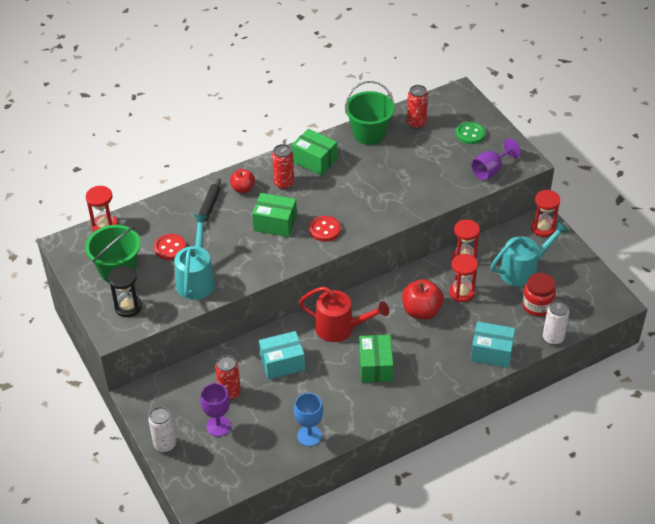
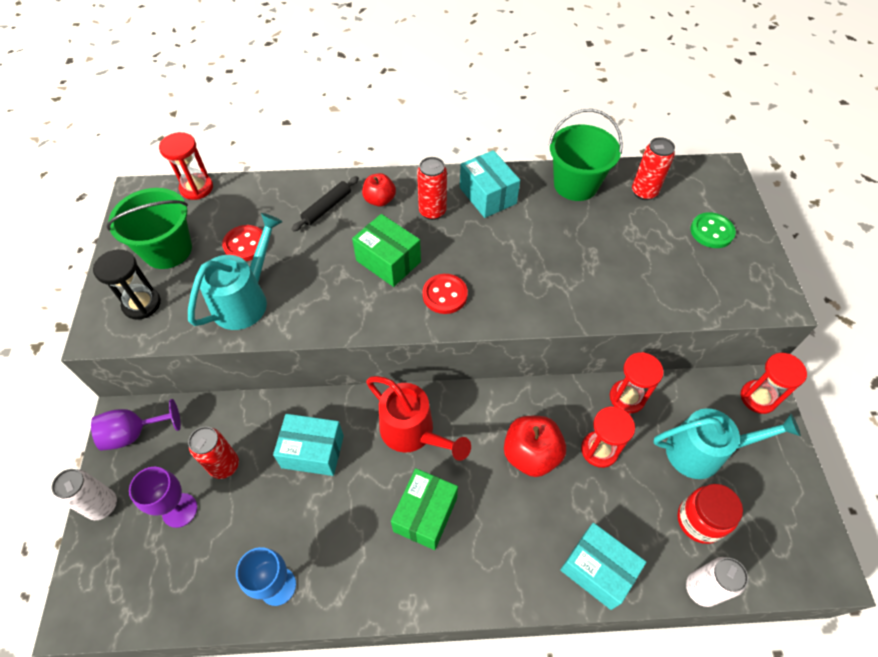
camera: 25 degrees right, 10 degrees up
(315, 160) = (487, 195): green box -> turquoise box
(490, 170) = (717, 295): purple goblet -> purple goblet (134, 433)

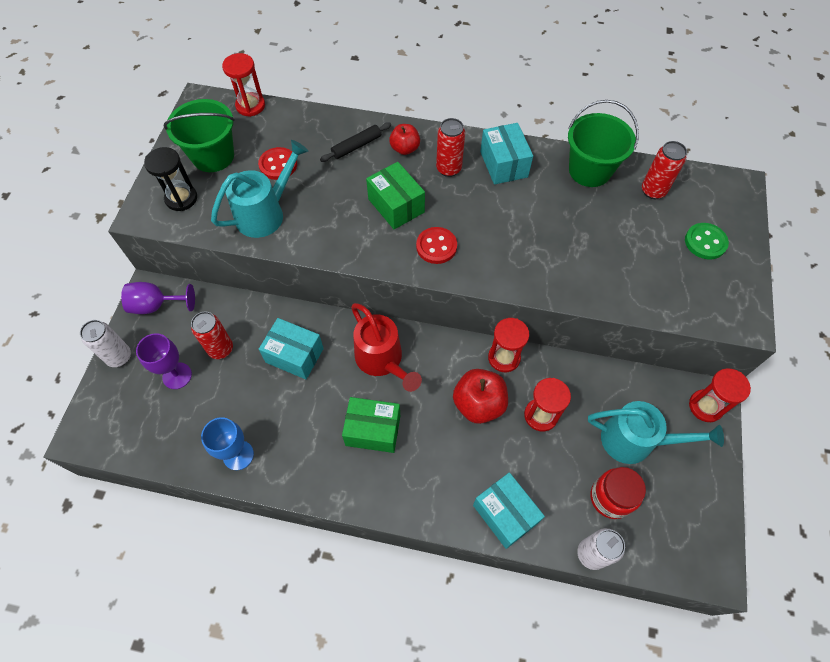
camera: 15 degrees right, 5 degrees up
(425, 514) = (373, 430): green box -> green box turned 60 degrees clockwise
(627, 397) = (581, 376): red hourglass -> red hourglass (504, 358)

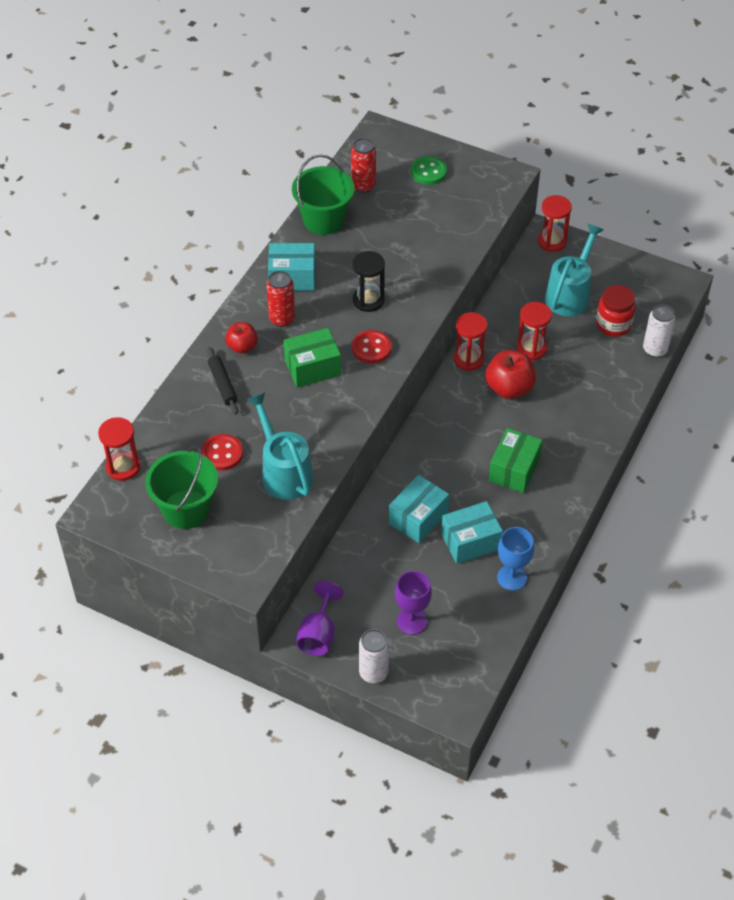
camera: 75 degrees left, 10 degrees down
(181, 198) = (236, 543): black hourglass -> black hourglass (368, 300)
(221, 349) = (392, 580): red can -> none
(383, 361) = (445, 449): red watering can -> none
(505, 514) = (611, 395): turquoise box -> turquoise box (470, 541)

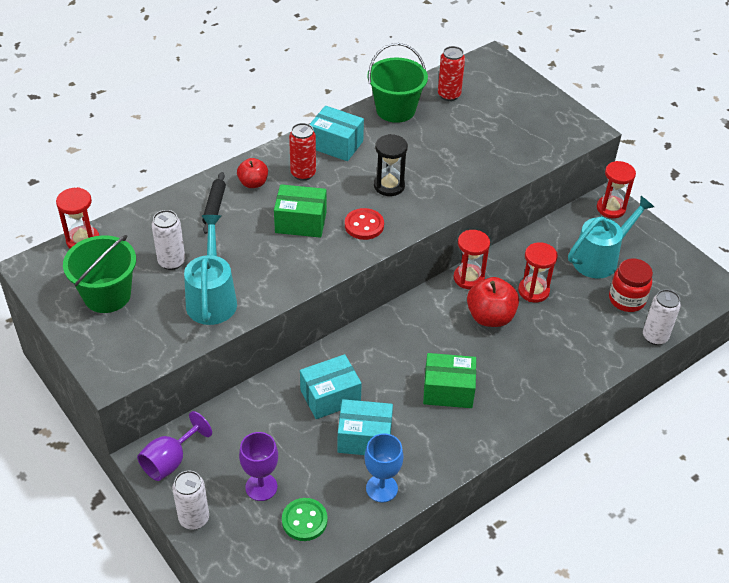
camera: 25 degrees right, 5 degrees down
(222, 453) = (171, 262): red button -> white can
(428, 172) = (515, 103): green button -> green button (304, 520)
(514, 470) = (448, 390): green box -> green box turned 45 degrees clockwise

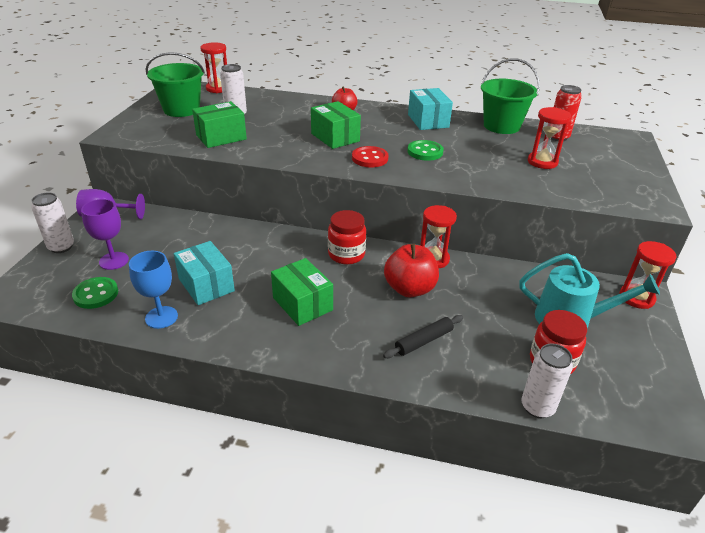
camera: 50 degrees right, 10 degrees down
(212, 298) = (221, 137): turquoise watering can -> green box
(214, 207) = (303, 109): black rolling pin -> black rolling pin (423, 341)
(303, 173) = (381, 121): red can -> none
(330, 396) = (231, 251): turquoise box -> none
(389, 186) = (425, 152): black hourglass -> green button
(411, 325) = (346, 255): none -> red jar
(533, 291) = (472, 299): red hourglass -> red hourglass (542, 162)

